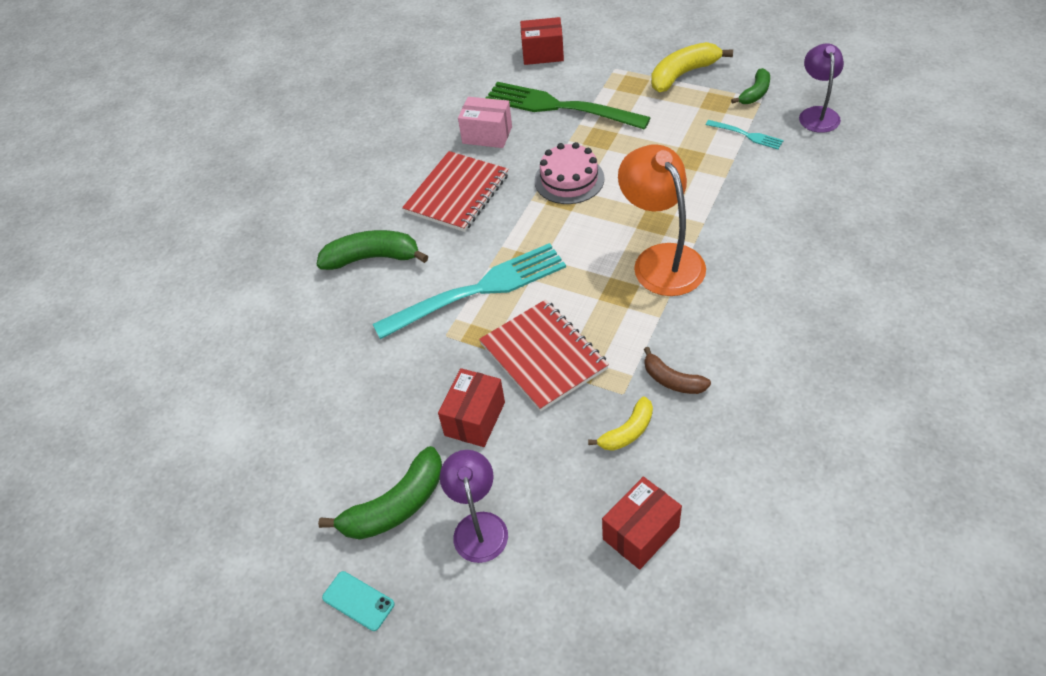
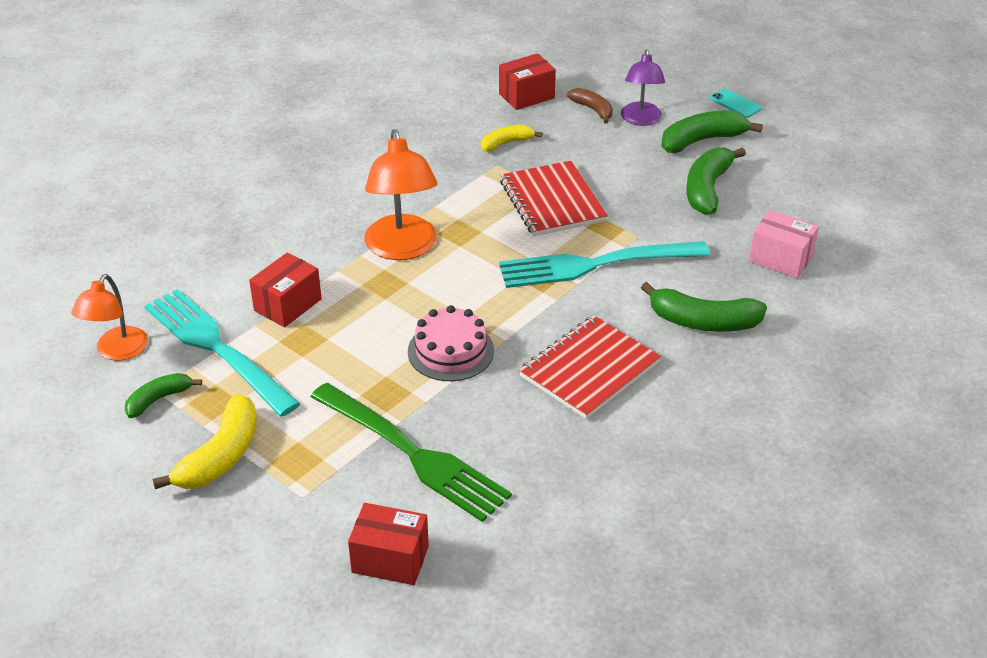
camera: 170 degrees left, 10 degrees down
(382, 421) = (707, 189): none -> green banana
(474, 419) = (627, 175): red box -> red box (288, 305)
(487, 135) = (527, 439): pink box -> pink box (780, 259)
(672, 380) = (452, 164): brown banana -> brown banana (593, 109)
(683, 74) = (221, 456): yellow banana -> yellow banana turned 45 degrees counterclockwise
(746, 135) = (217, 348): turquoise fork -> turquoise fork, size x2.28
(817, 114) = (117, 351): purple lamp -> orange lamp

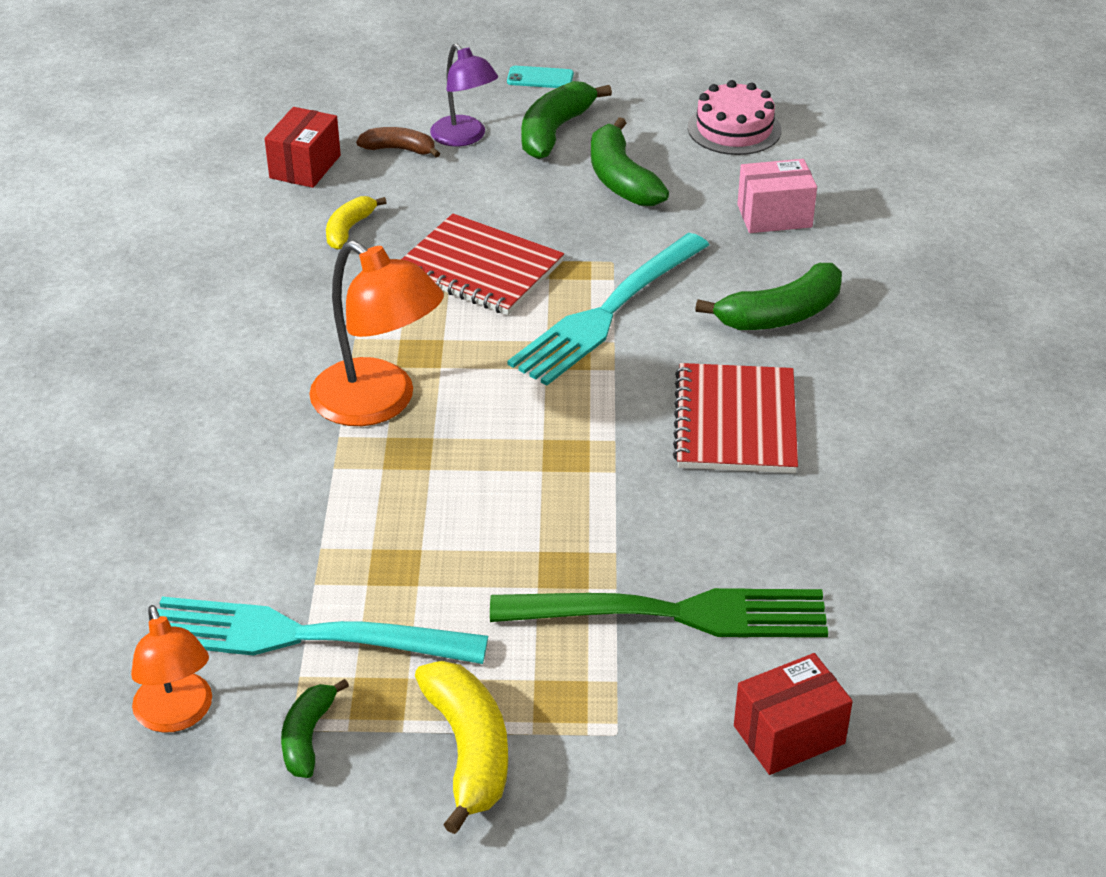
camera: 40 degrees left, 0 degrees up
(288, 305) = (325, 538): red box -> none
(450, 351) = (574, 484): pink cake -> pink cake (734, 129)

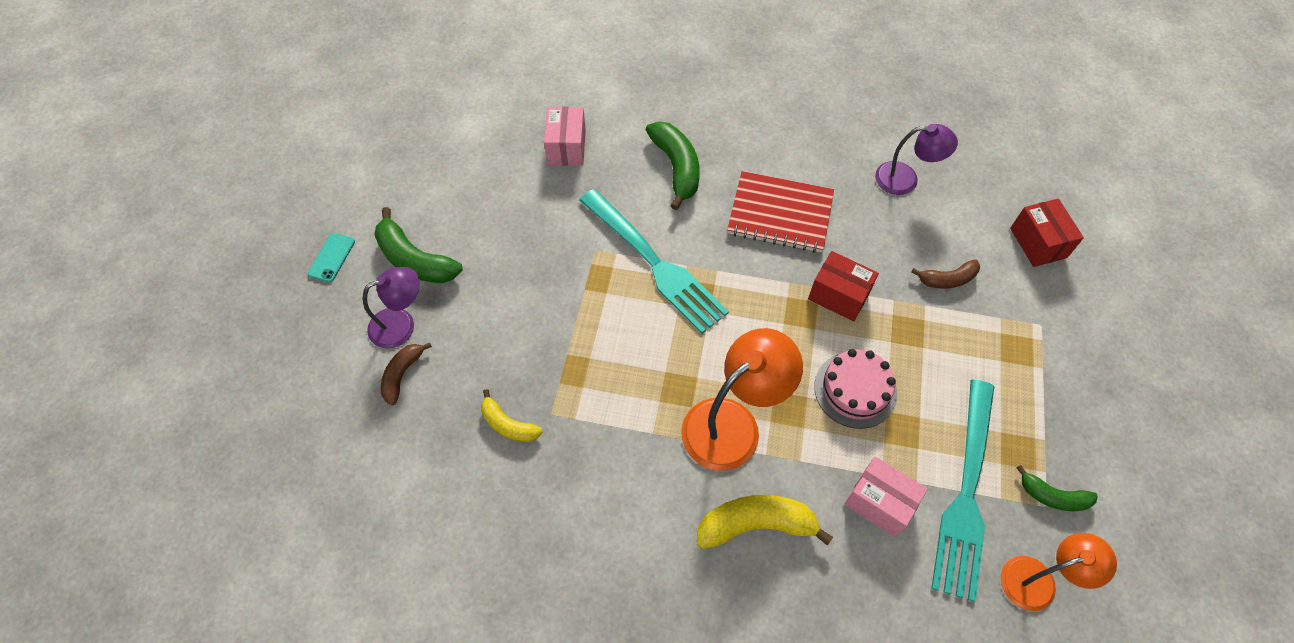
camera: 80 degrees left, 20 degrees up
(280, 546) = (879, 503): none -> pink box
(305, 167) = (404, 452): red box -> red box (838, 295)
(468, 750) = (1058, 404): yellow banana -> yellow banana (756, 524)
(479, 268) = (584, 336): red notebook -> none
(621, 179) = (495, 227): green banana -> none
(673, 614) = (947, 279): green fork -> brown banana
(734, 129) = (452, 147): pink cake -> pink cake (855, 390)
(862, 560) = (905, 179): none -> purple lamp

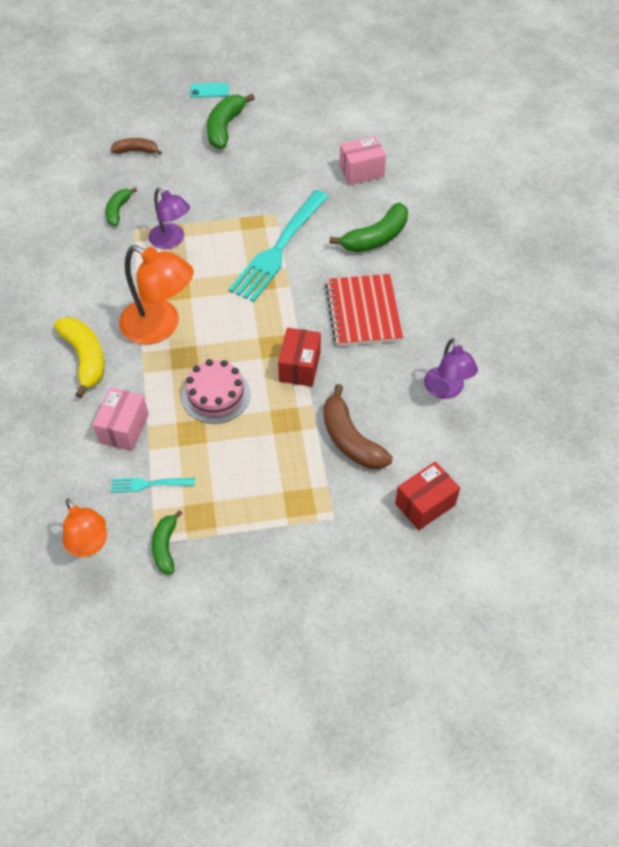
camera: 70 degrees right, 5 degrees down
(401, 324) = (173, 138): purple lamp -> purple lamp (171, 240)
(508, 425) = (118, 211): yellow banana -> green banana
(947, 279) = (350, 439): brown banana -> brown banana, size x1.65
(966, 493) = (149, 484): turquoise fork -> turquoise fork, size x0.44

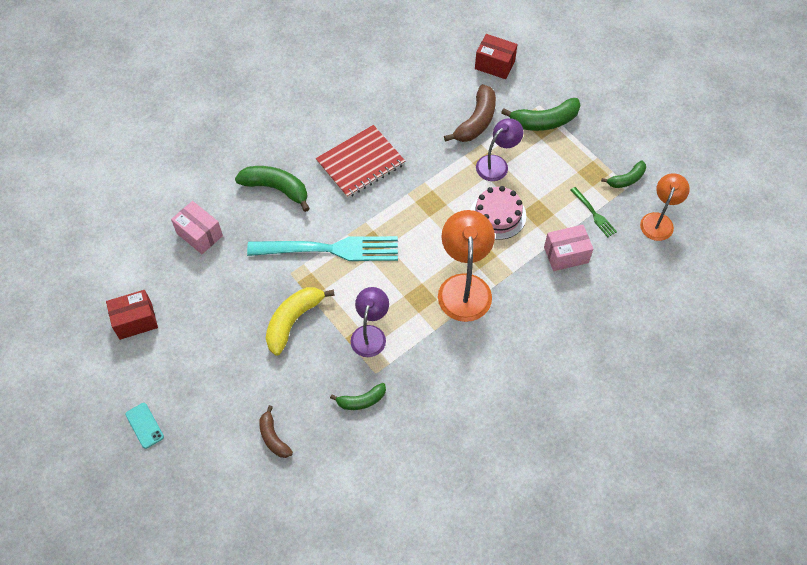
camera: 120 degrees left, 5 degrees up
(85, 358) = (528, 320): yellow banana -> yellow banana (293, 321)
(149, 484) = (594, 213): turquoise fork -> green fork
(225, 127) = (196, 377): green banana -> green banana (544, 121)
(300, 367) = (438, 177): red box -> red box (135, 321)
(446, 390) = (399, 87): purple lamp -> purple lamp (497, 164)

